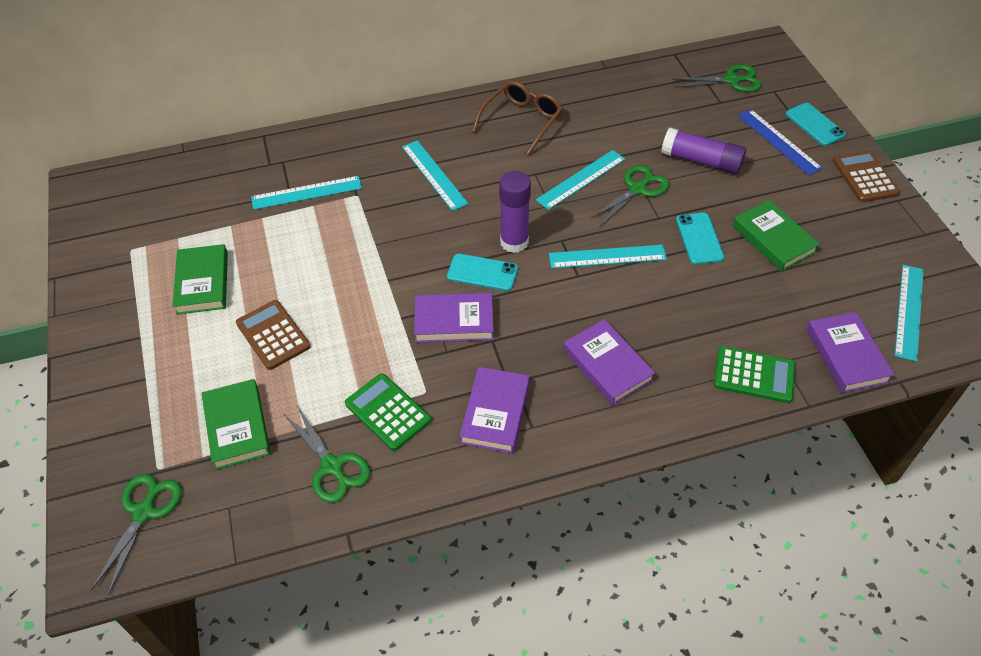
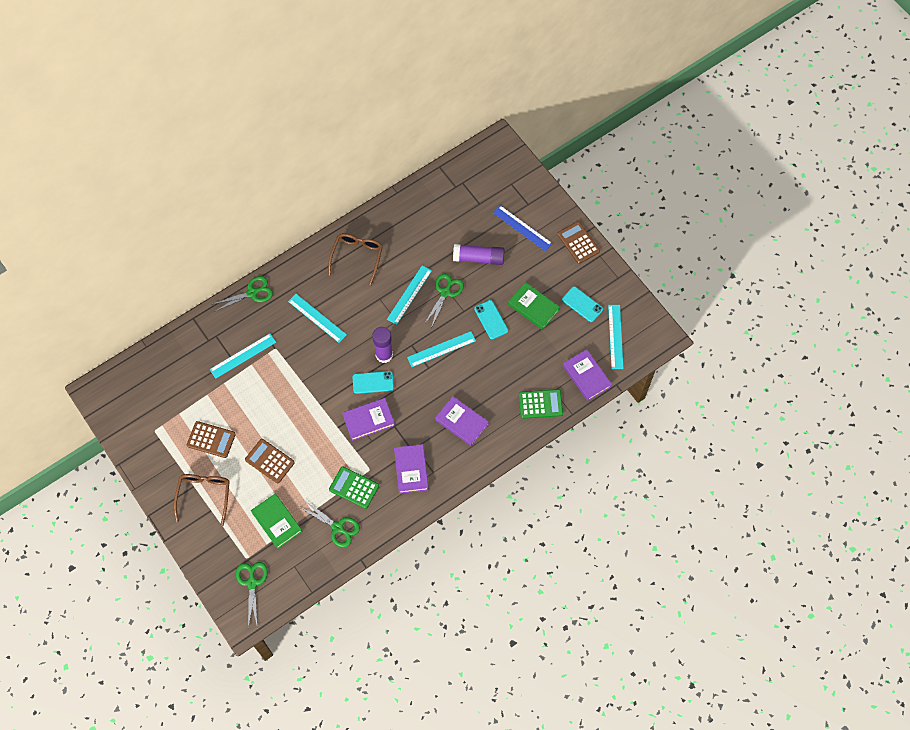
camera: 20 degrees left, 15 degrees up
(148, 354) = (204, 495): none -> brown glasses
(203, 283) = (211, 440): green book -> brown calculator
(731, 80) = (482, 182): green scissors -> green scissors (252, 293)
(815, 124) = (542, 207): turquoise phone -> turquoise phone (582, 304)

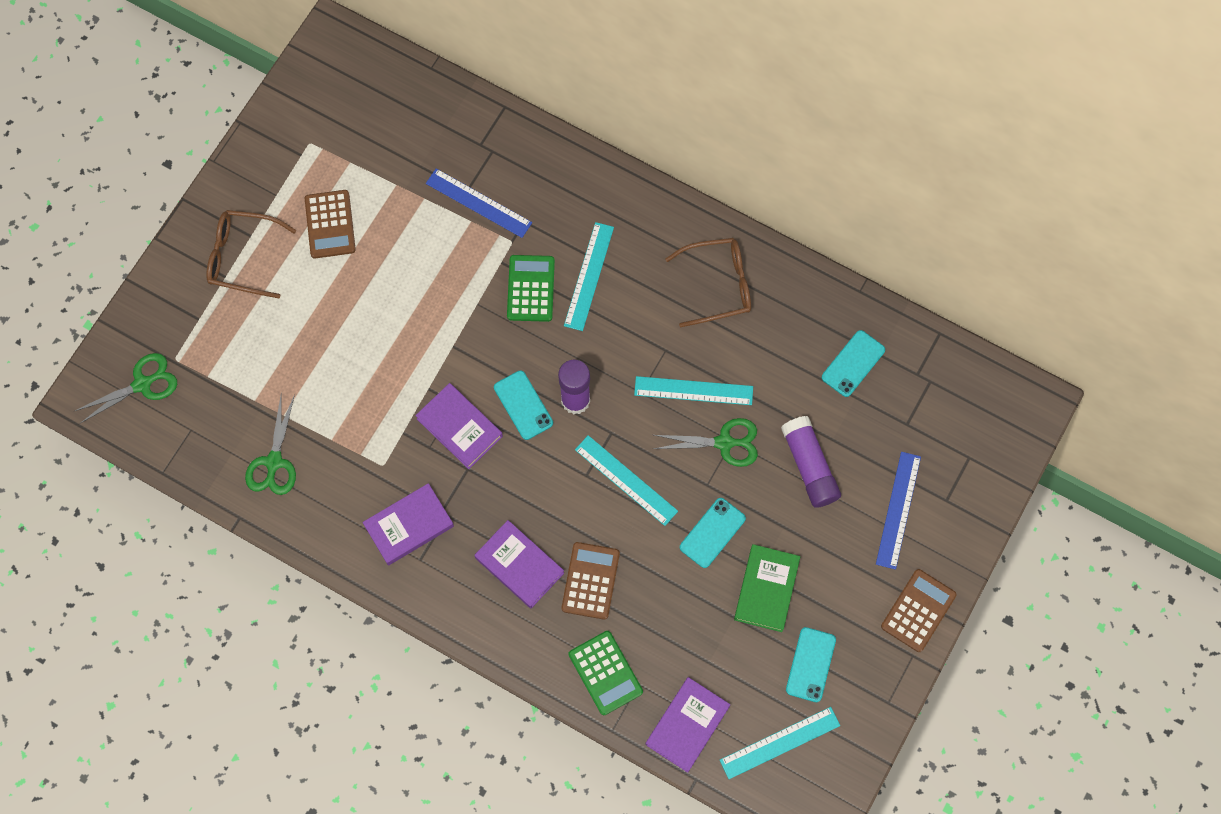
camera: 65 degrees right, 5 degrees up
(204, 495) = (243, 257): brown glasses -> brown glasses turned 150 degrees counterclockwise
(243, 356) = (478, 203): turquoise ruler -> blue ruler
(252, 293) = (584, 166): green scissors -> none
(270, 461) = (333, 319): brown calculator -> brown calculator (590, 581)
(277, 522) = (246, 374): green book -> none
(354, 487) = (345, 456): green calculator -> green calculator (531, 288)
(434, 213) = (853, 363): none -> turquoise phone
(461, 422) = (519, 565): purple book -> purple book turned 60 degrees counterclockwise

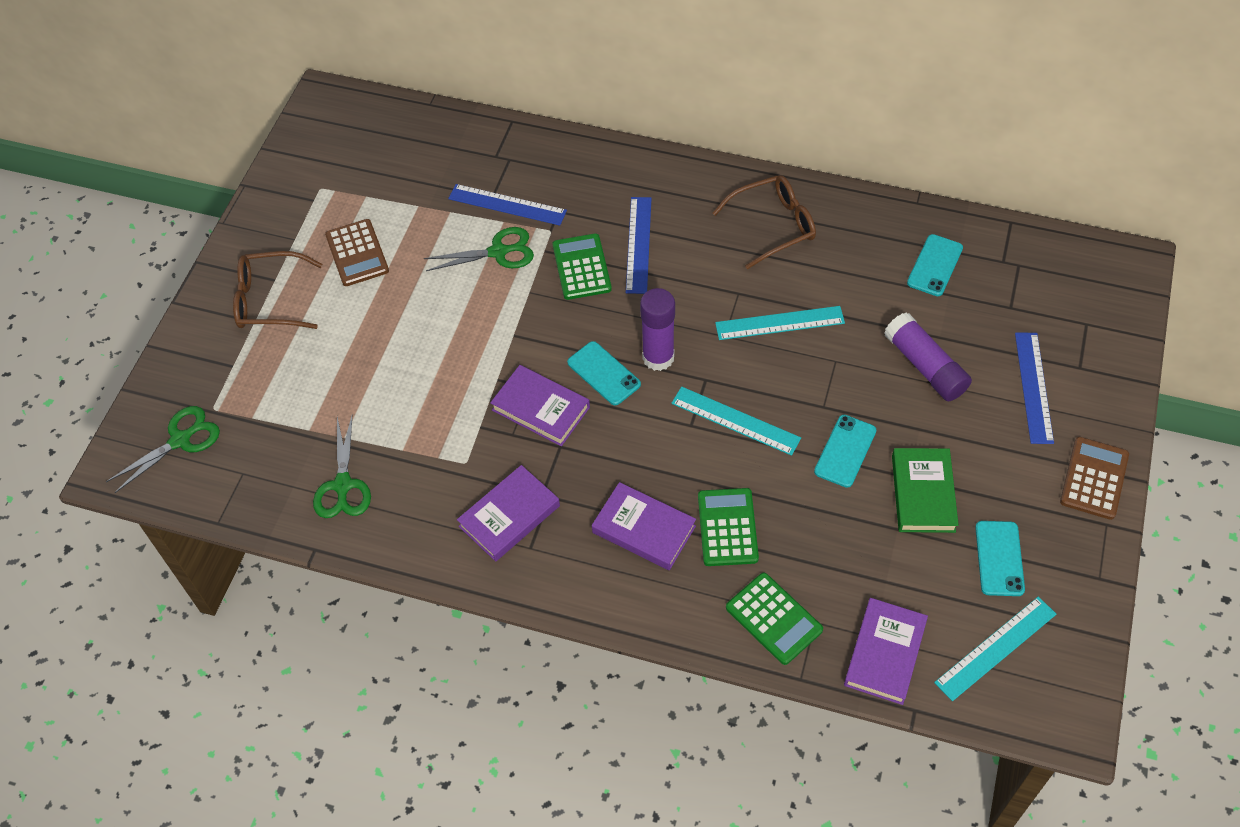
camera: 10 degrees left, 15 degrees down
(589, 276) = (639, 244): turquoise ruler -> blue ruler
(590, 581) = (727, 527): brown calculator -> green calculator
(724, 443) = (828, 363): green scissors -> green scissors (498, 252)

